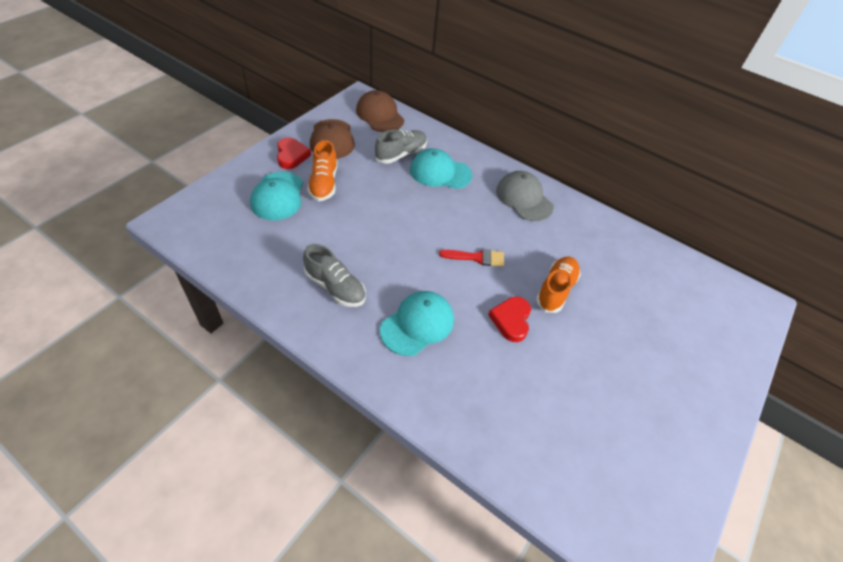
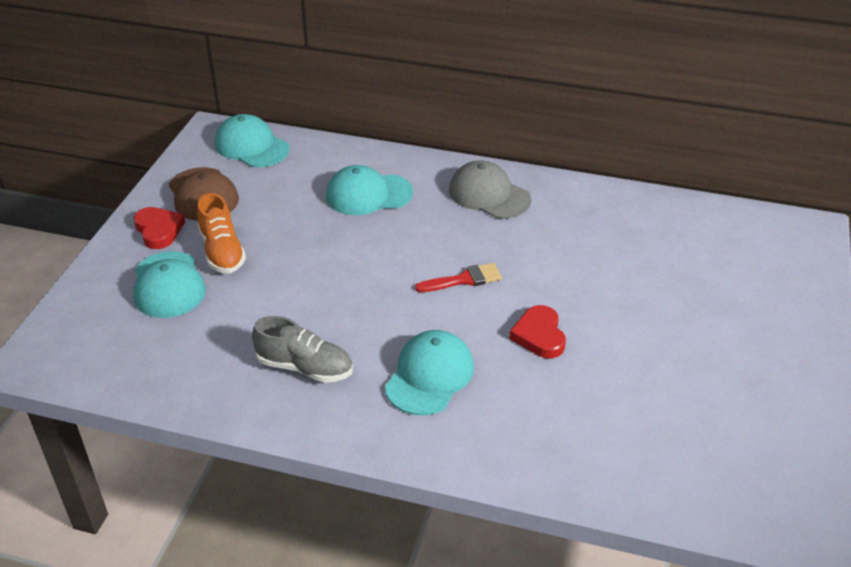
camera: 15 degrees left, 10 degrees down
(380, 115) = (251, 146): brown cap -> turquoise cap
(401, 154) = (306, 187): grey shoe -> none
(555, 290) = (575, 286): orange shoe -> none

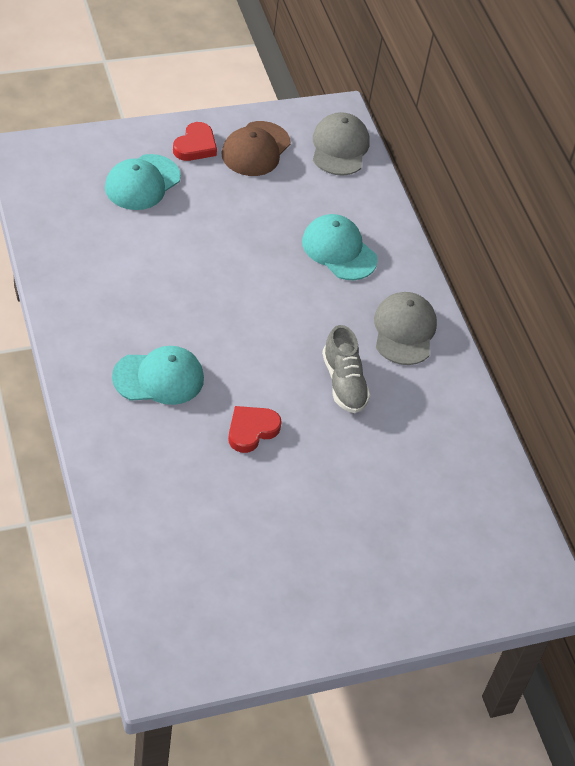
camera: 50 degrees right, 10 degrees up
(222, 252) = (200, 194): orange shoe -> none
(251, 146) = (339, 147): turquoise cap -> grey cap
(305, 367) = (116, 301): grey shoe -> grey shoe (343, 383)
(464, 279) = (281, 356): red brush -> none

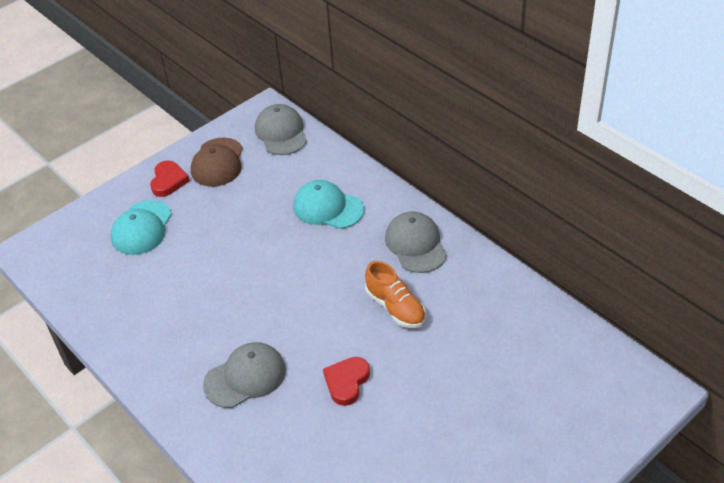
camera: 15 degrees left, 5 degrees down
(159, 378) = (245, 377): turquoise cap -> grey cap
(343, 383) = (395, 307): grey shoe -> orange shoe

